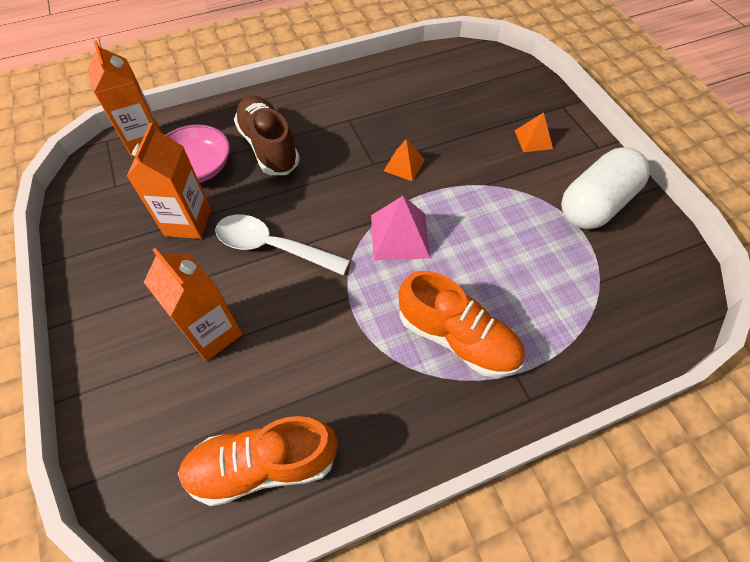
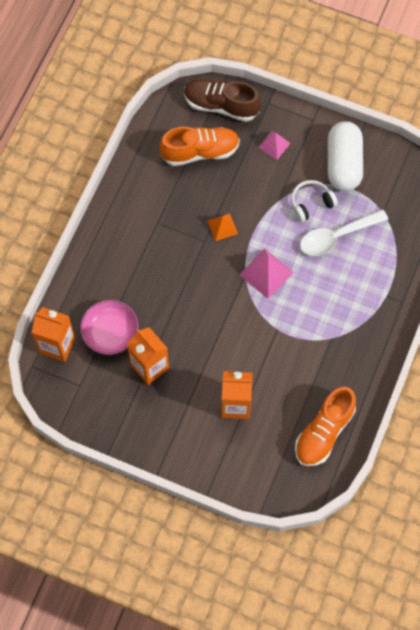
camera: 45 degrees left, 10 degrees up
(269, 147) = (133, 283): brown shoe -> brown shoe (221, 105)
(272, 247) = (210, 338): white spoon -> white spoon (336, 236)
(457, 338) = (346, 302): orange shoe -> orange shoe (200, 152)
(520, 212) = (311, 203): none -> white headphones
(533, 139) = (274, 145): orange pyramid -> pink pyramid

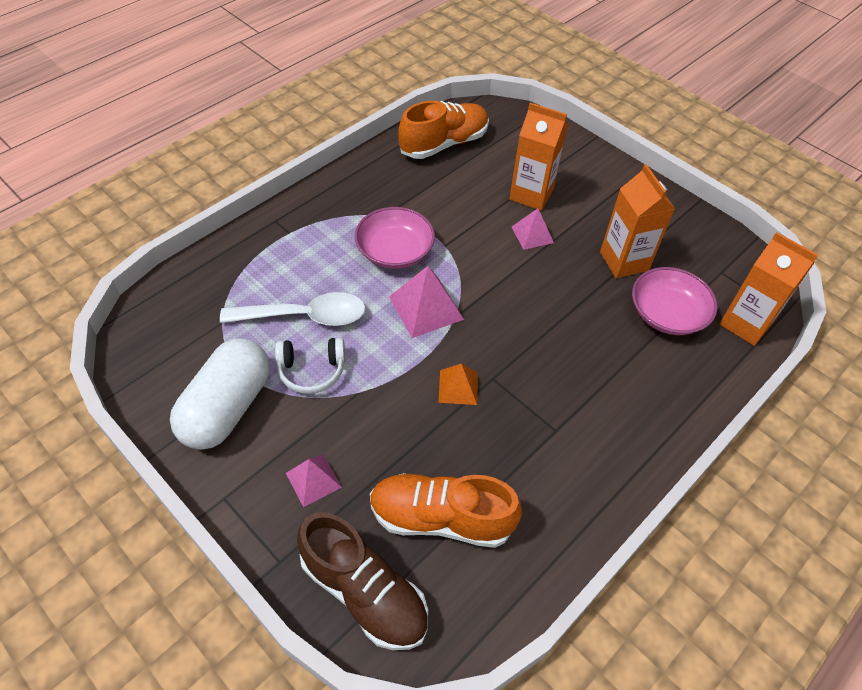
camera: 160 degrees left, 15 degrees down
(221, 364) = (532, 234): none -> pink pyramid
(308, 310) = (395, 251): none -> pink bowl

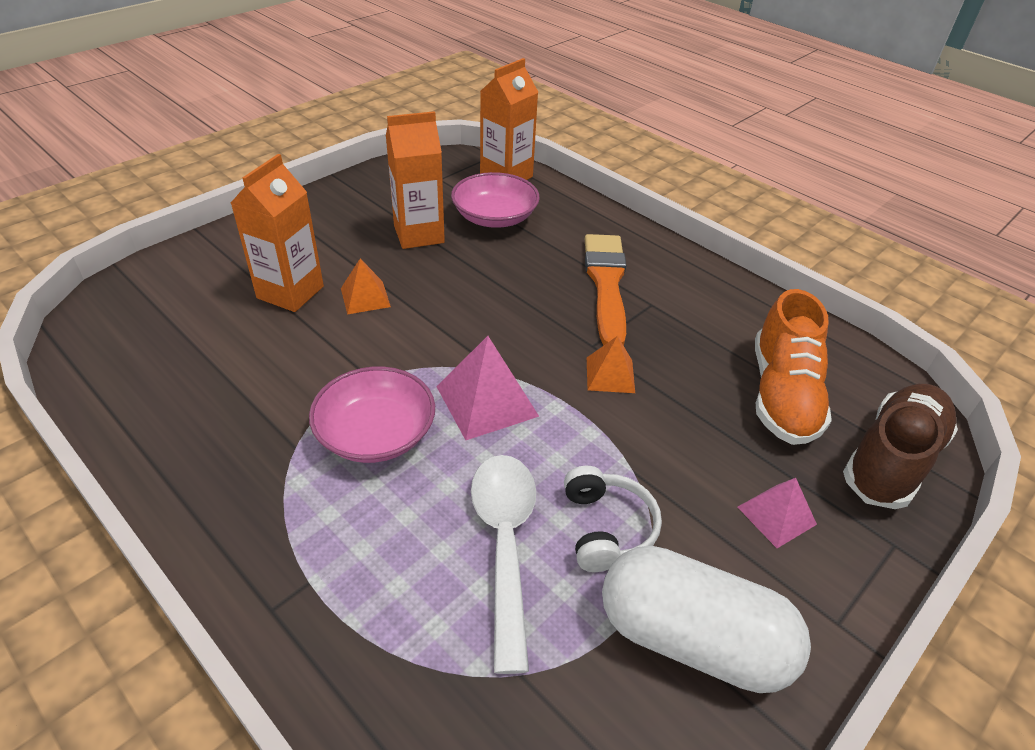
camera: 90 degrees left, 10 degrees down
(444, 144) = (146, 372): orange shoe -> none
(532, 234) = (365, 297): pink pyramid -> orange pyramid
(579, 396) = (606, 284): none -> orange brush

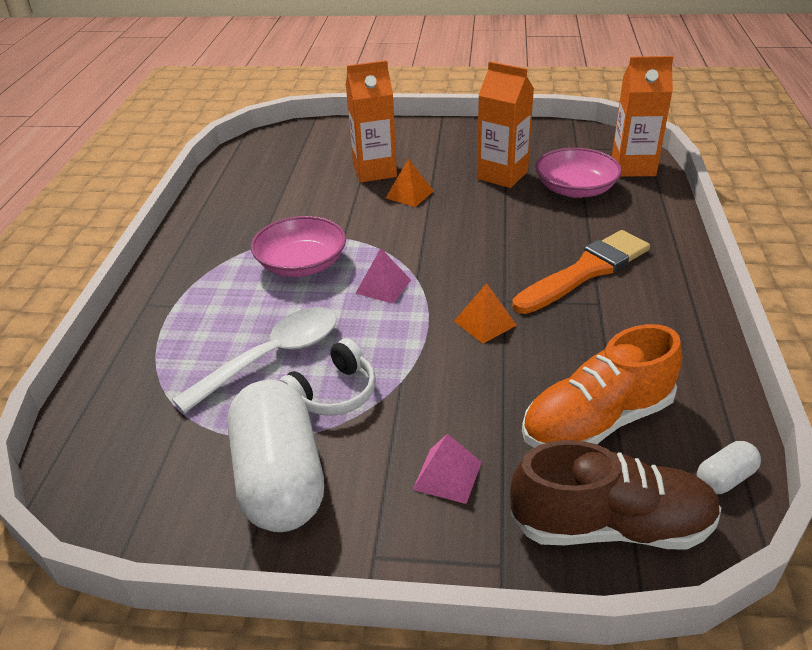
camera: 55 degrees right, 5 degrees down
(487, 401) = (383, 286): pink pyramid -> pink pyramid, size x0.63
(882, 377) = (724, 478): none -> white capsule

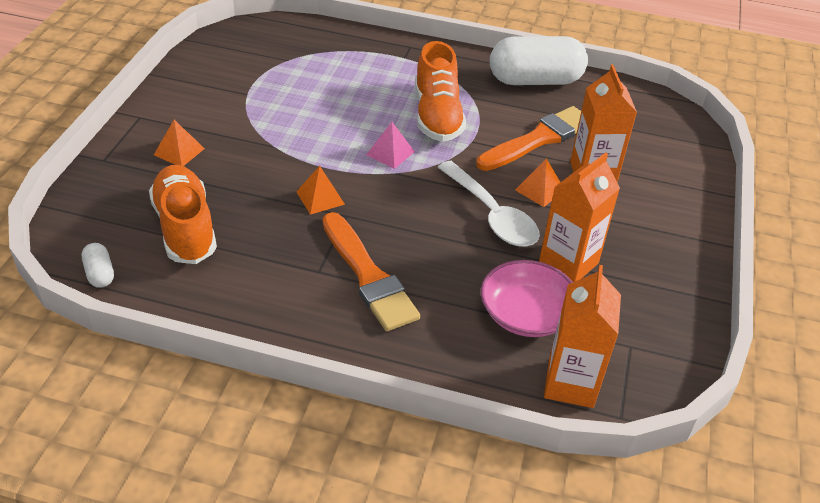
camera: 95 degrees right, 5 degrees up
(272, 357) = (326, 95): white spoon -> white spoon (492, 215)
(280, 478) = (214, 90): white capsule -> white capsule (535, 80)
(302, 264) = (437, 116): pink bowl -> orange shoe
(328, 200) = (538, 139): none -> orange brush
(333, 393) = (277, 116): white headphones -> none
(447, 475) = (179, 151): pink pyramid -> orange pyramid
(611, 526) = (99, 208): brown shoe -> none

